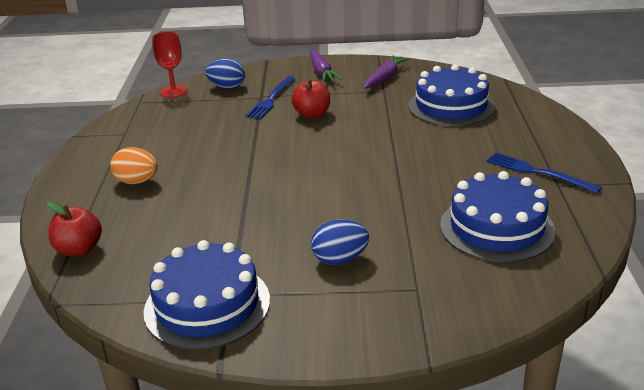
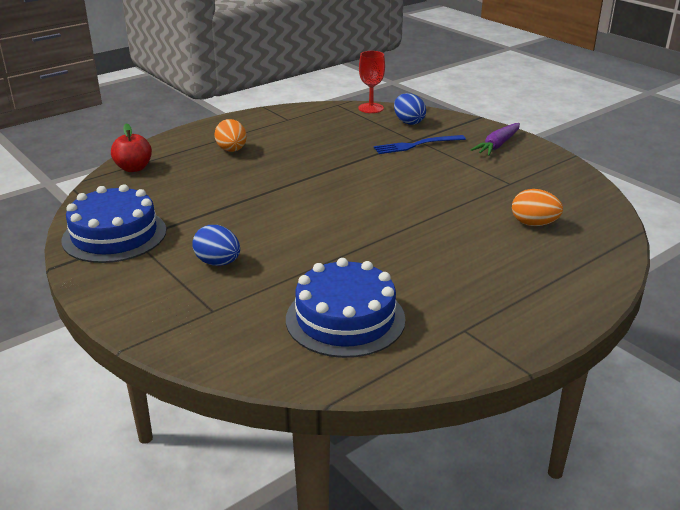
camera: 50 degrees right, 0 degrees up
(312, 114) = (417, 170): red apple -> none
(385, 78) = (536, 174): purple carrot -> none
(451, 106) = (534, 224): blue cake -> orange egg
(538, 172) = (473, 311): blue fork -> none

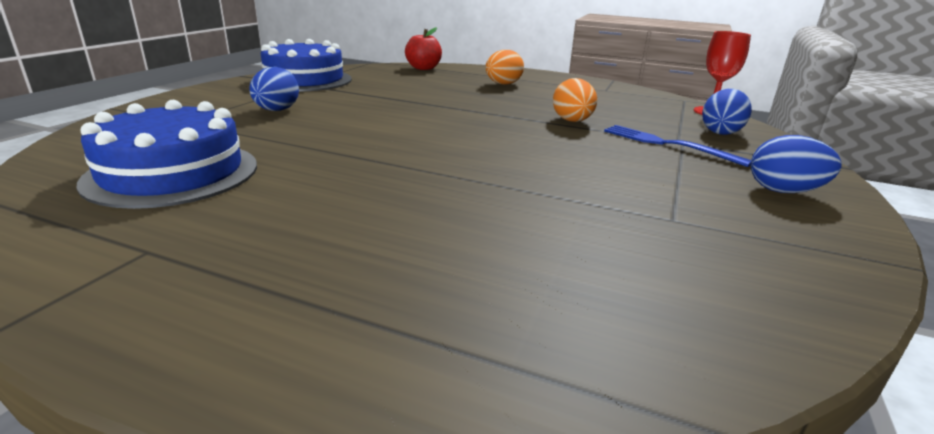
camera: 60 degrees right, 5 degrees down
(497, 145) = (784, 191): purple carrot -> blue egg
(534, 224) = (557, 261): orange egg -> orange egg (572, 121)

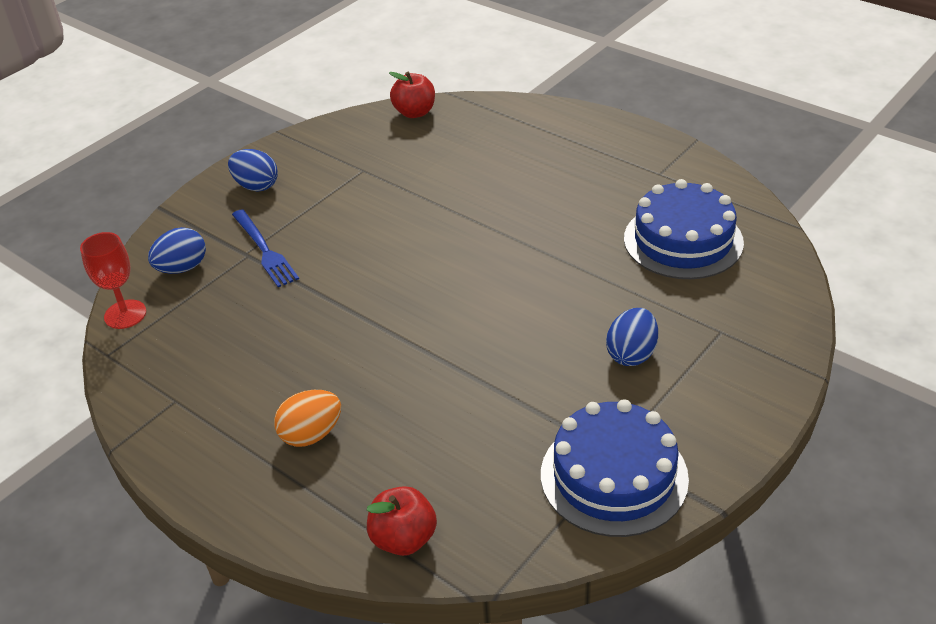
camera: 160 degrees left, 15 degrees up
(572, 121) = (312, 302): orange egg -> none
(724, 341) = (414, 112): none -> red apple

